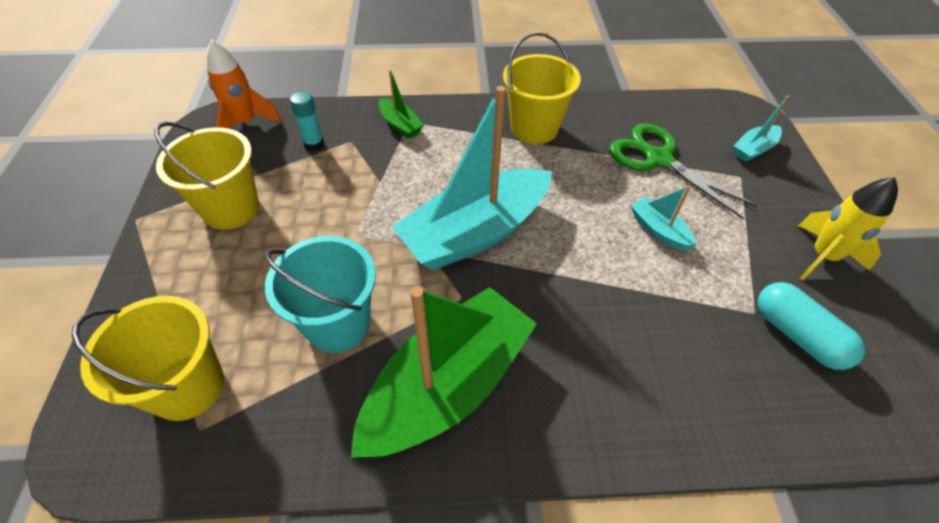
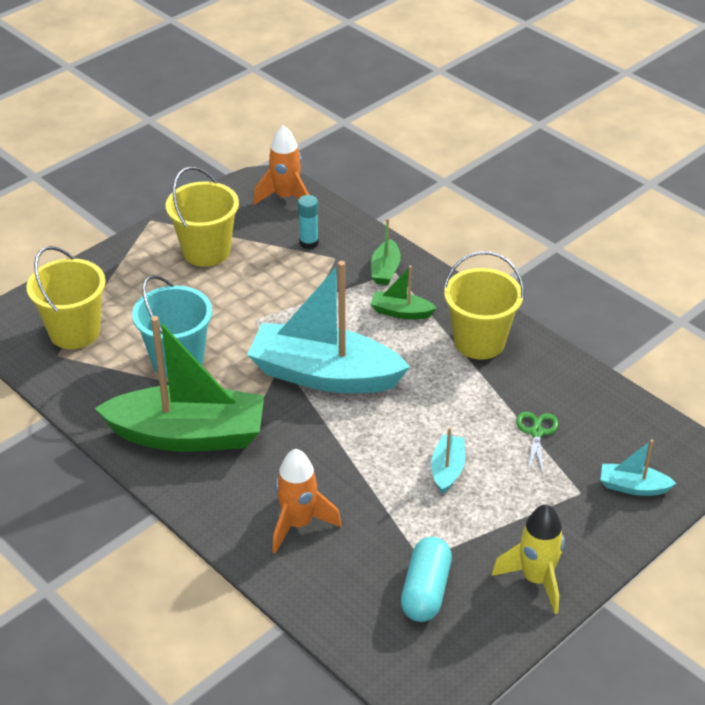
camera: 50 degrees right, 10 degrees down
(456, 145) = (401, 312): none -> green boat
(648, 375) = (298, 524): none -> orange rocket
(658, 159) = (536, 432): green scissors -> green scissors, size x0.53

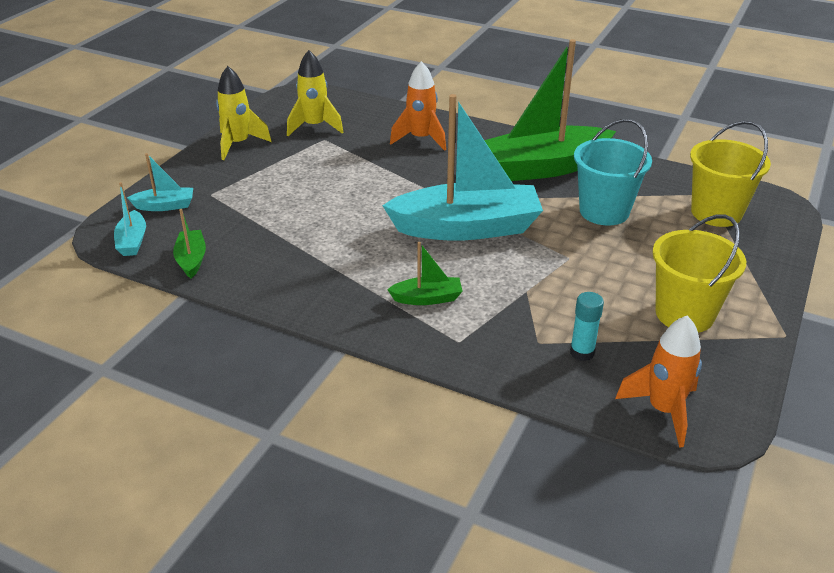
camera: 160 degrees right, 5 degrees down
(385, 270) = (471, 341): green boat -> green boat (191, 260)
(425, 590) = (315, 126): turquoise capsule -> yellow rocket
(447, 470) = (324, 187): turquoise boat -> turquoise boat (132, 241)
(479, 342) = (331, 288): yellow bucket -> none
(536, 432) = (255, 225): green scissors -> none

